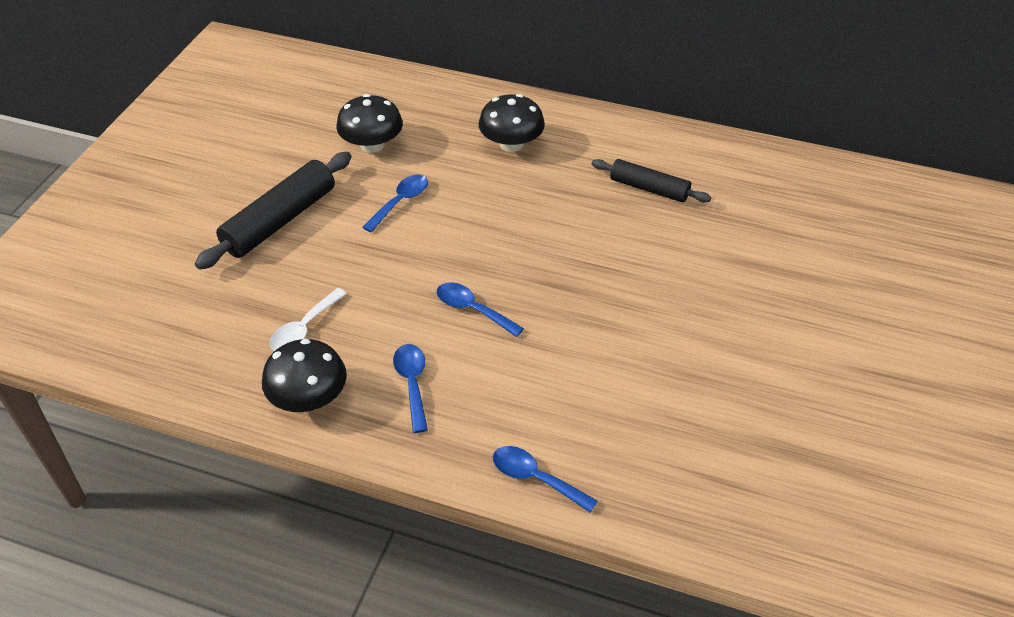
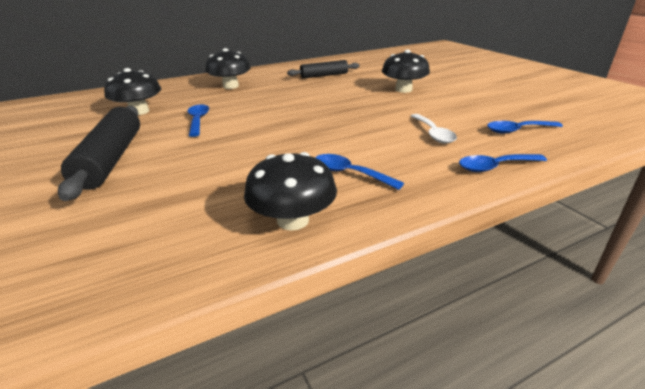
camera: 45 degrees left, 15 degrees down
(304, 328) = (222, 191): white spoon -> white spoon (433, 134)
(472, 309) = (322, 133): blue spoon -> blue spoon (517, 130)
(687, 293) = (403, 90): none -> black mushroom

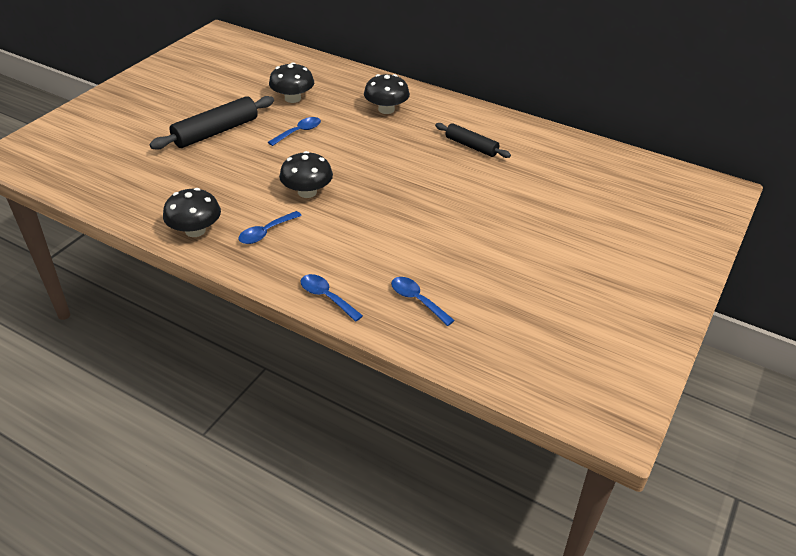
camera: 55 degrees right, 10 degrees up
(350, 173) = (266, 232): blue spoon -> blue spoon turned 135 degrees counterclockwise
(403, 90) = (474, 208): black mushroom -> black mushroom (307, 192)
(433, 134) = (368, 253): white spoon -> none

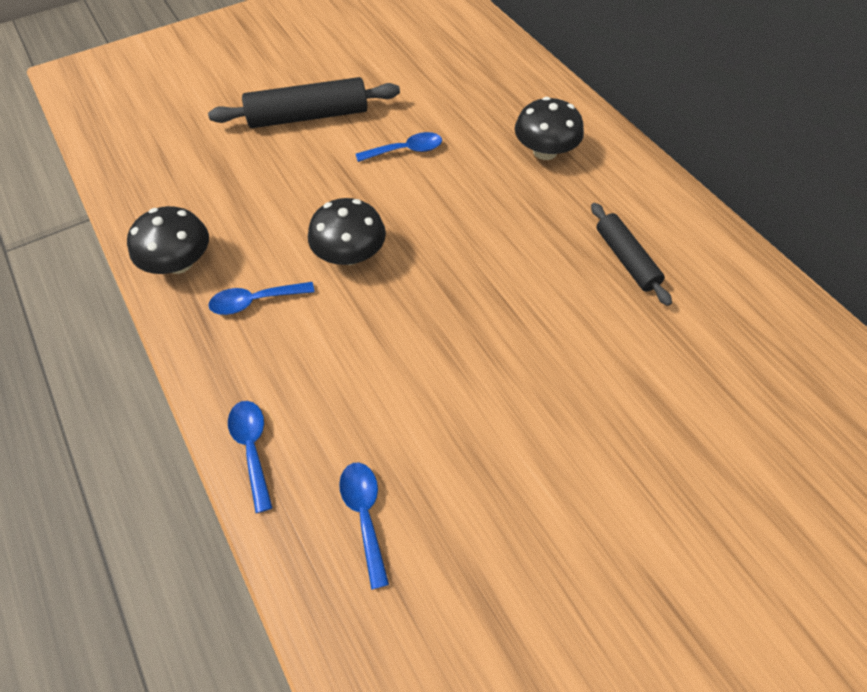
camera: 30 degrees right, 15 degrees up
(292, 98) = (434, 94): black mushroom -> none

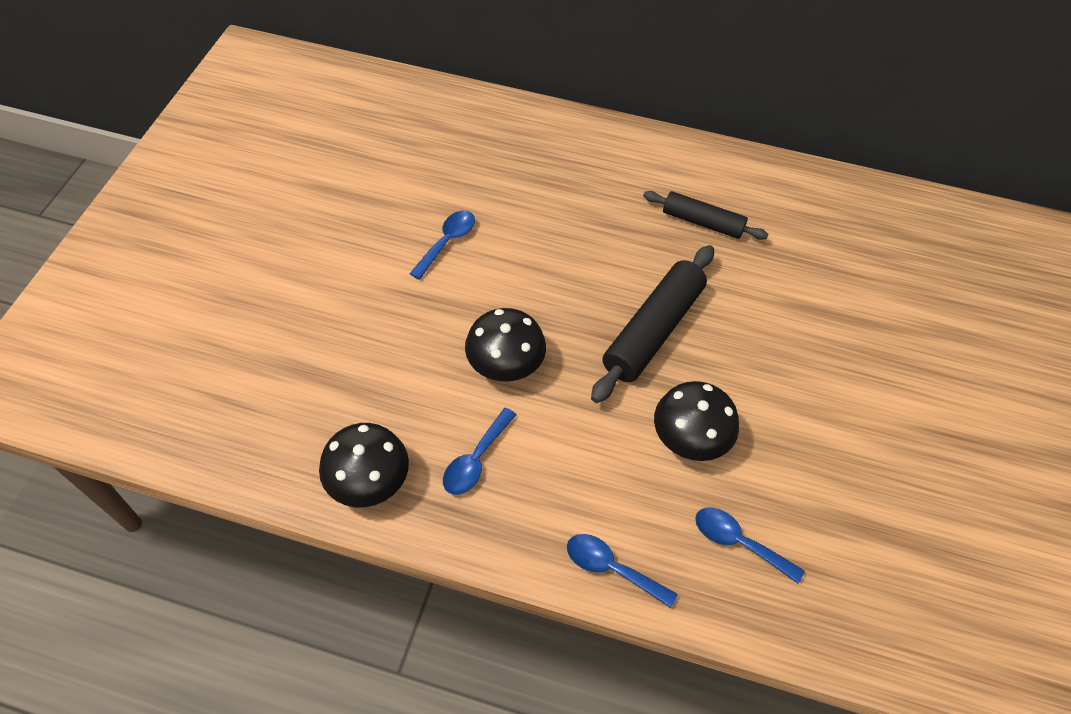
camera: 45 degrees left, 0 degrees up
(308, 116) = (321, 266): black rolling pin -> black rolling pin (652, 330)
(545, 151) = (557, 171): black mushroom -> black mushroom (690, 437)

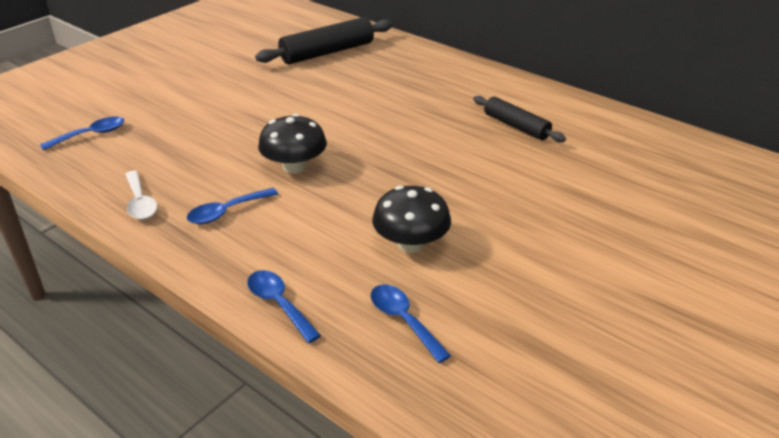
camera: 25 degrees right, 20 degrees down
(368, 480) = (140, 202): black mushroom -> white spoon
(447, 242) = (305, 98): blue spoon -> blue spoon (91, 135)
(652, 330) = (427, 175): black rolling pin -> black rolling pin (327, 52)

